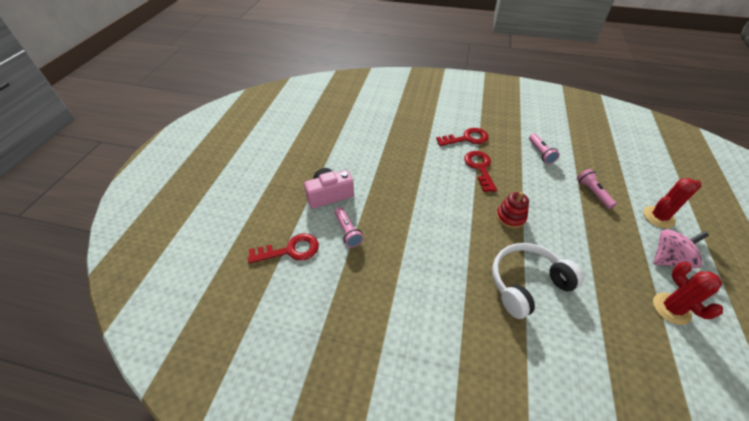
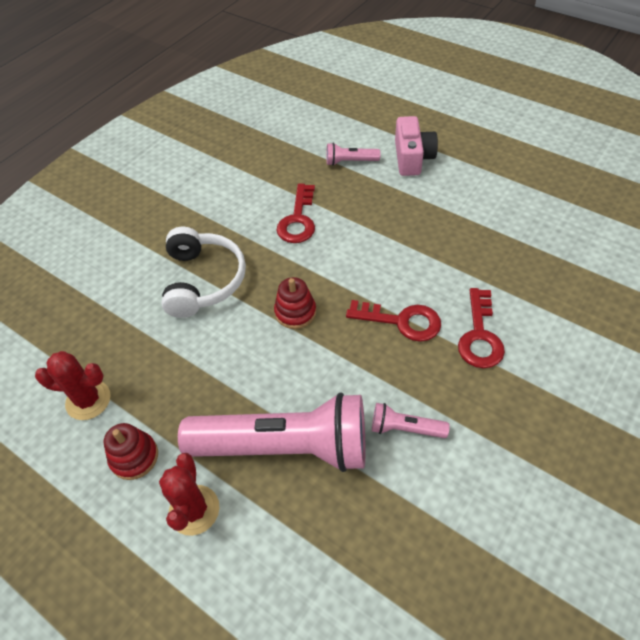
camera: 115 degrees right, 5 degrees up
(290, 250) = (347, 120): red key -> red key (298, 220)
(592, 193) = (285, 447): pink flashlight -> pink flashlight, size x2.38
(668, 259) = (134, 457): pink spinning top -> red stacking toy

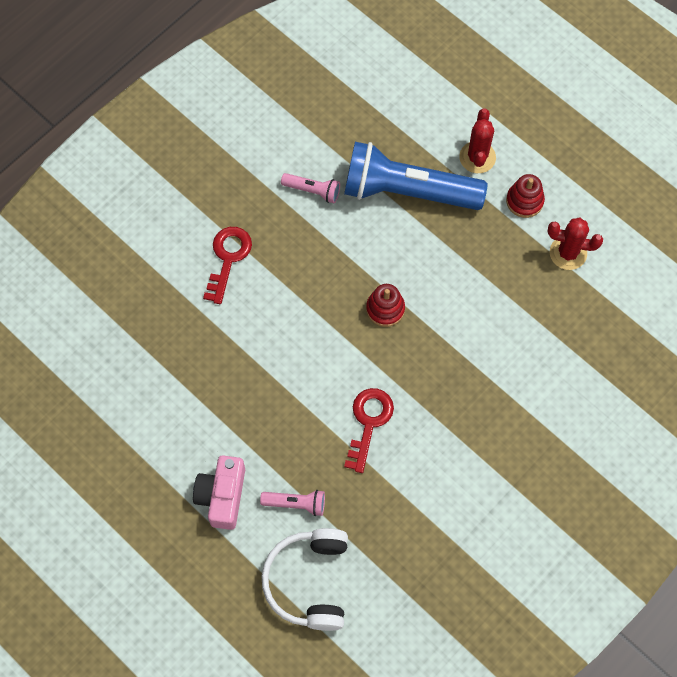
camera: 175 degrees left, 15 degrees up
(203, 280) = (471, 360): white headphones -> white headphones (309, 581)
(285, 447) = (407, 191): pink flashlight -> blue flashlight
(401, 321) = (291, 283): red key -> none

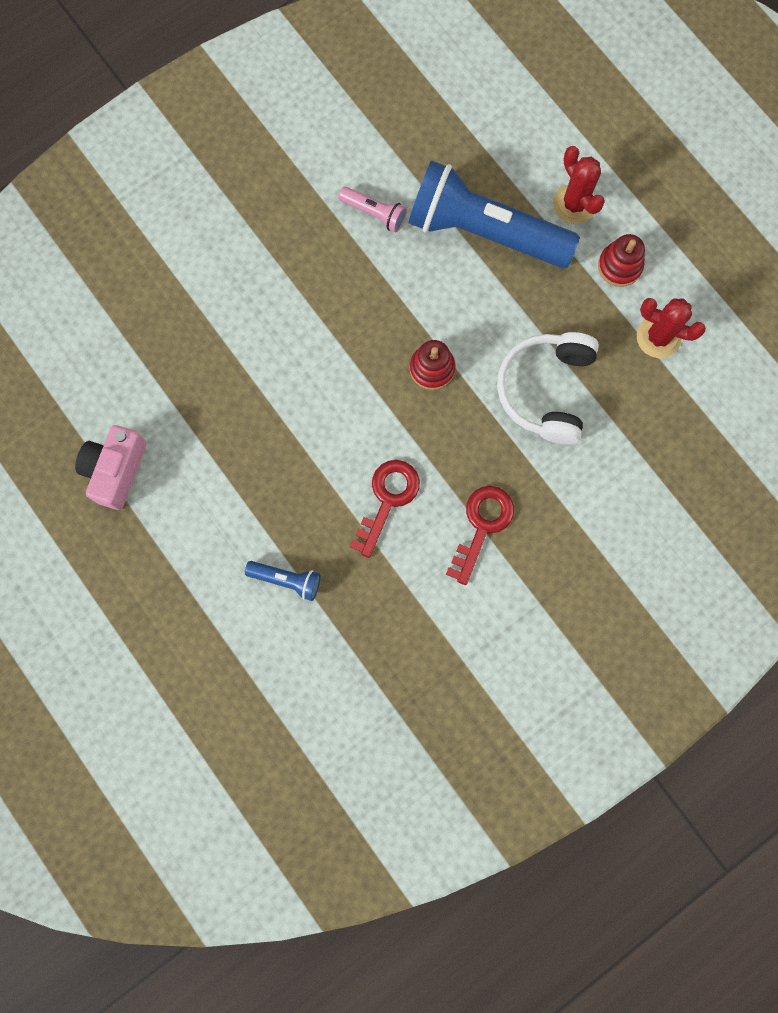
camera: 10 degrees right, 10 degrees up
(222, 496) = (205, 556): pink camera -> pink camera (116, 470)
(228, 258) = (261, 278): red key -> red key (482, 526)
(296, 504) = (286, 580): pink flashlight -> blue flashlight
(309, 581) = (285, 673): white headphones -> white headphones (546, 390)
(477, 157) = (574, 204): red cactus -> red cactus turned 45 degrees counterclockwise

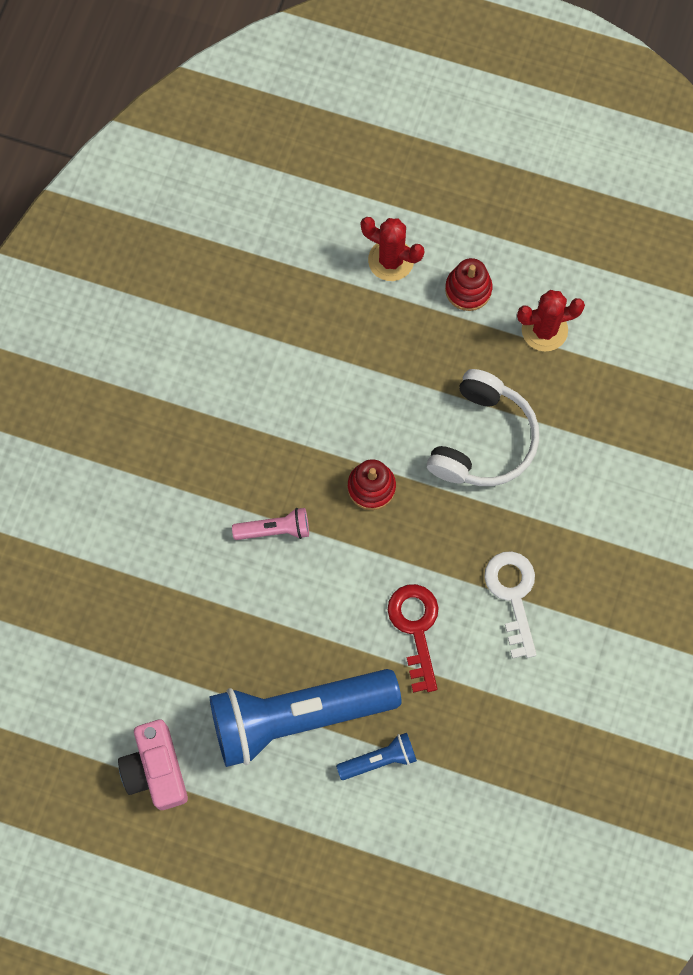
camera: 35 degrees left, 5 degrees down
(374, 213) = (221, 383): pink flashlight -> pink flashlight (274, 529)
(482, 526) = (512, 595): red key -> white key
(484, 232) = (330, 335): blue flashlight -> blue flashlight (298, 716)
(546, 390) = (483, 440): white headphones -> white headphones turned 135 degrees counterclockwise

